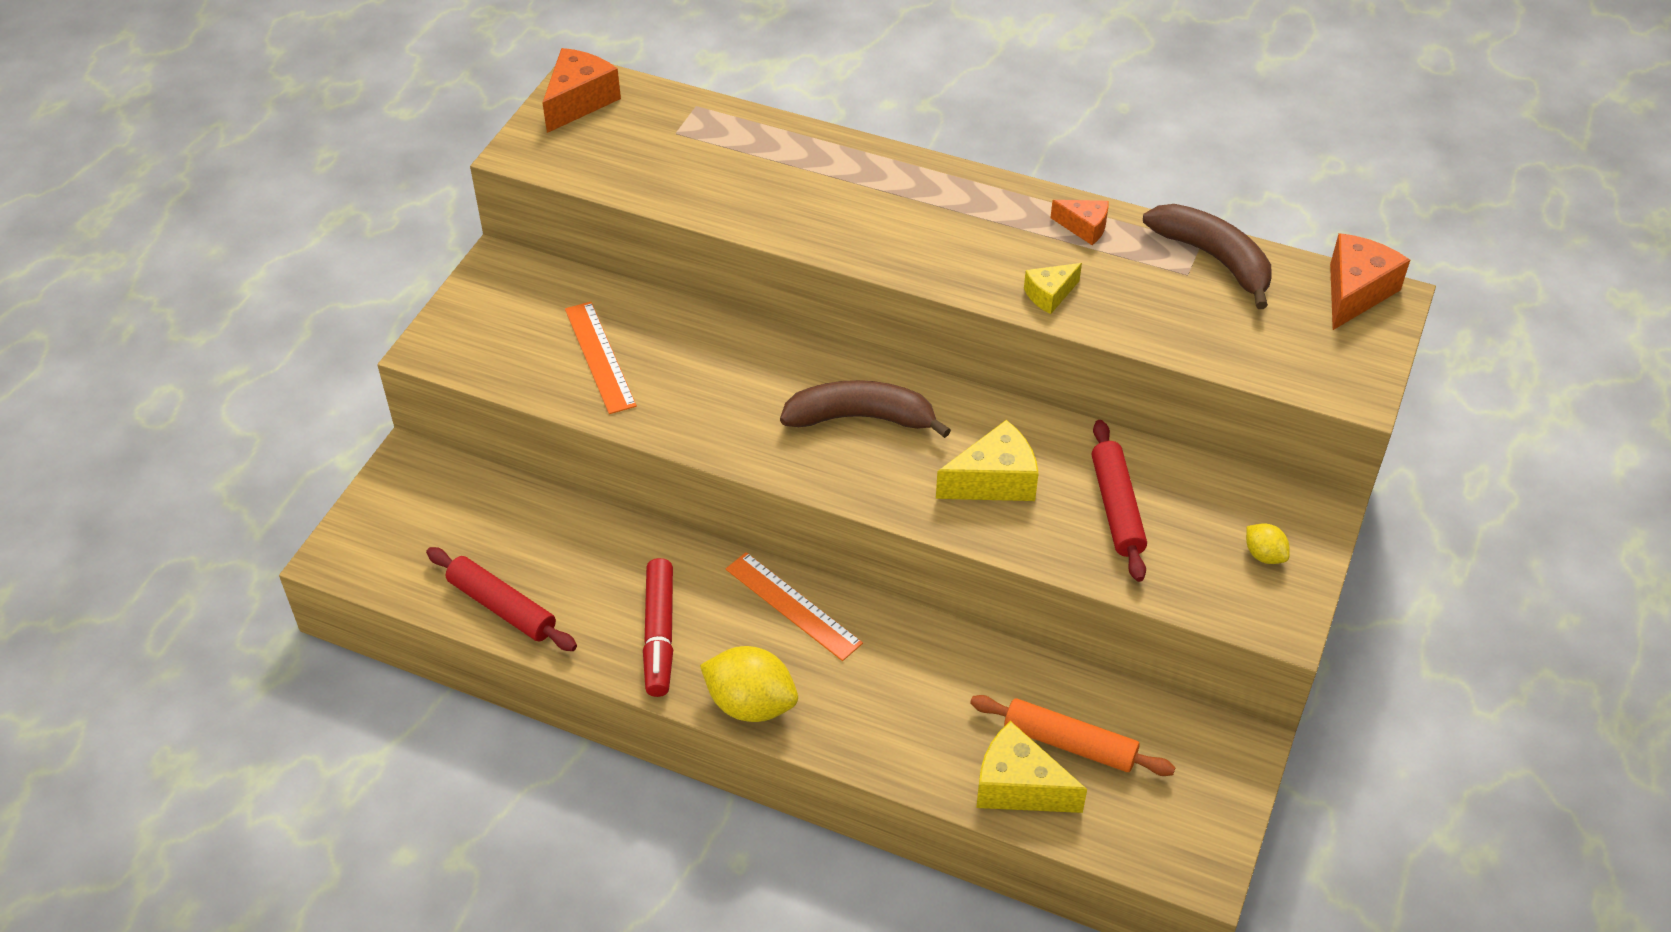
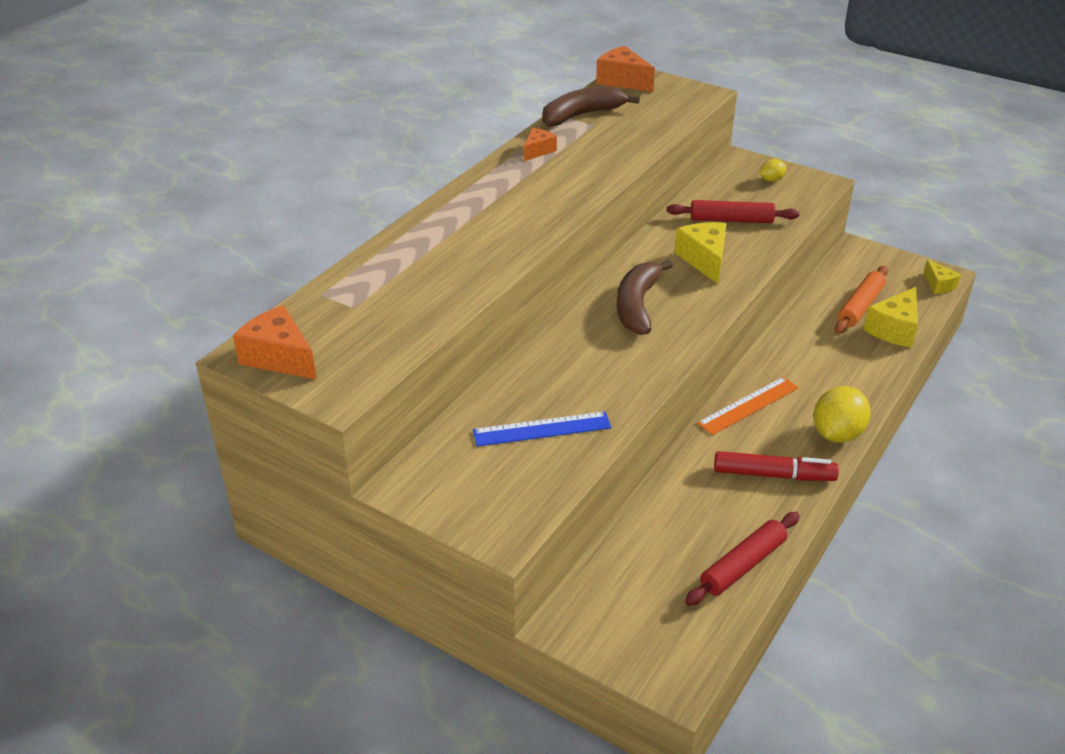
camera: 80 degrees left, 10 degrees down
(599, 357) = (542, 429): orange ruler -> blue ruler
(1049, 295) = (601, 171): yellow cheese -> yellow cheese (939, 285)

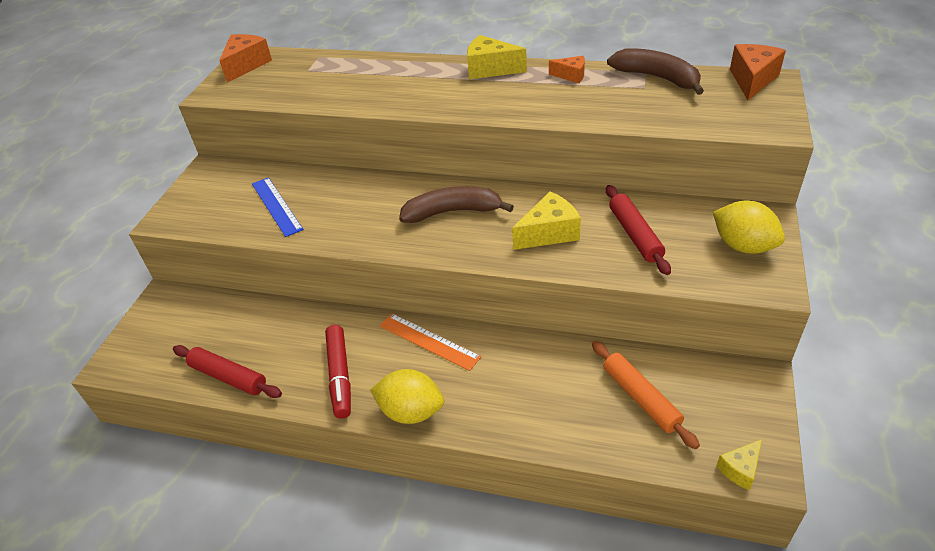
camera: 75 degrees right, 5 degrees up
(771, 180) = (743, 246): yellow lemon -> yellow lemon, size x1.95
(860, 306) = (641, 398): orange rolling pin -> orange rolling pin turned 45 degrees clockwise
(894, 329) = (614, 435): yellow cheese -> yellow cheese (490, 69)

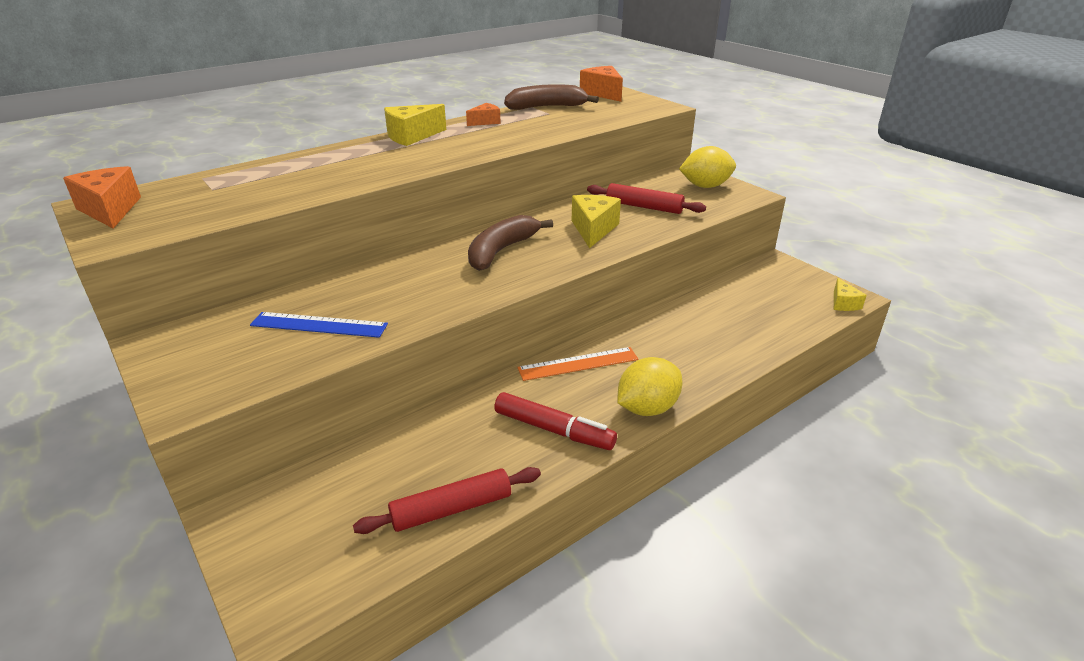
camera: 55 degrees left, 10 degrees down
(641, 398) = (749, 306): orange rolling pin -> none

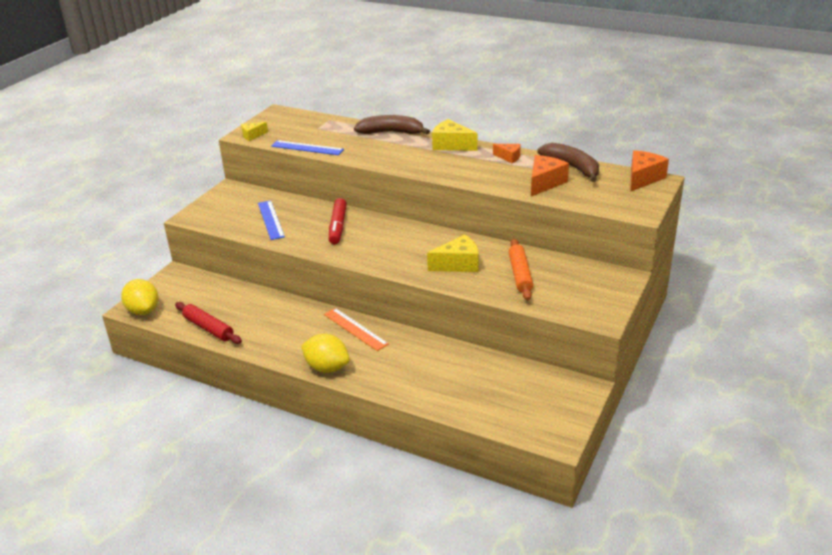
camera: 65 degrees right, 0 degrees up
(110, 210) = (274, 119): orange cheese -> orange cheese (544, 183)
(260, 206) = (307, 148): none -> blue ruler
(501, 251) = (395, 241): brown banana -> brown banana (391, 132)
(553, 430) = (285, 339): red marker -> red marker (338, 226)
(644, 207) = (520, 274): red rolling pin -> orange rolling pin
(705, 186) = (595, 293): yellow lemon -> yellow lemon (143, 311)
(843, 303) = (541, 436): yellow cheese -> yellow cheese (252, 135)

